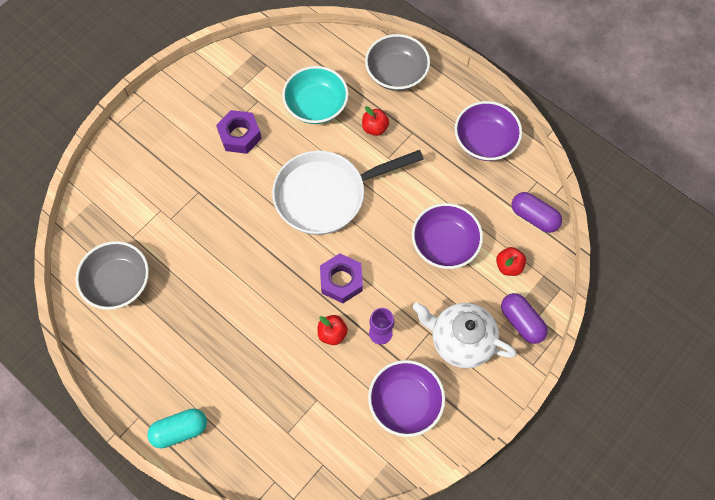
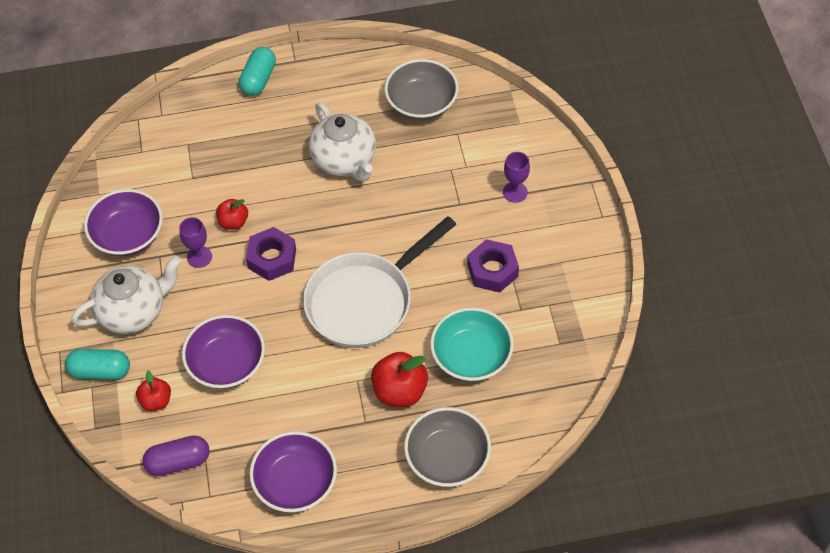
camera: 130 degrees right, 10 degrees down
(161, 164) = (515, 192): none -> purple goblet
(215, 297) = (345, 160): none -> white teapot
(326, 195) = (365, 301): white pan -> white pan turned 150 degrees counterclockwise
(375, 128) = (400, 391): red apple -> red apple, size x1.64
(521, 322) = (100, 371): purple capsule -> turquoise capsule

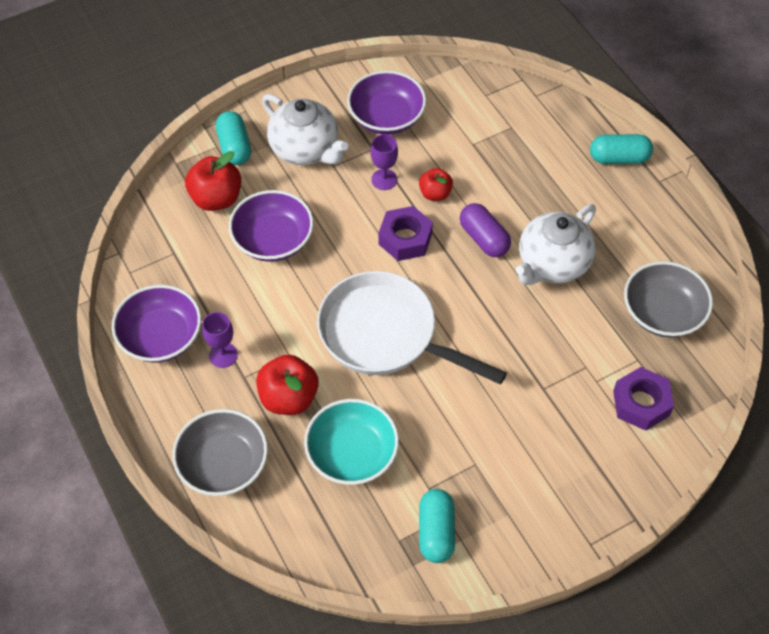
camera: 70 degrees right, 0 degrees up
(156, 401) = (216, 198): red apple -> red apple, size x1.64
(178, 462) = (158, 236): purple capsule -> purple capsule (484, 239)
(492, 270) = (469, 445): purple nut -> purple nut (641, 403)
(515, 192) = (584, 440): purple goblet -> purple goblet (223, 355)
(560, 315) = (436, 532): none -> turquoise capsule

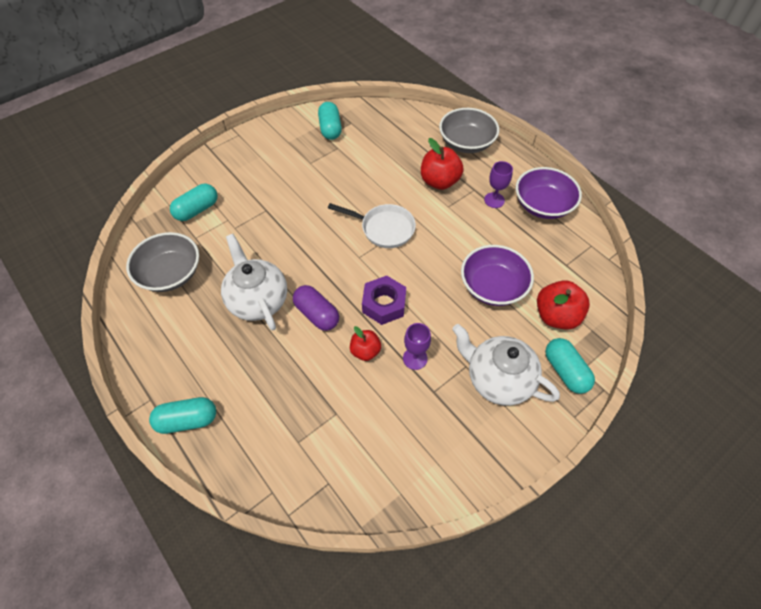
camera: 170 degrees right, 0 degrees up
(352, 454) = (389, 158): turquoise bowl -> none
(385, 334) = (384, 229): white pan -> white pan, size x0.61
(386, 117) = (429, 432): purple bowl -> none
(552, 264) = (258, 300): white teapot -> white teapot turned 60 degrees counterclockwise
(641, 403) = (197, 210): purple nut -> turquoise capsule

